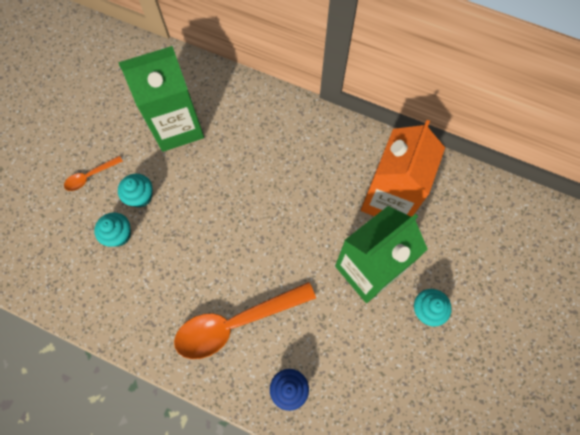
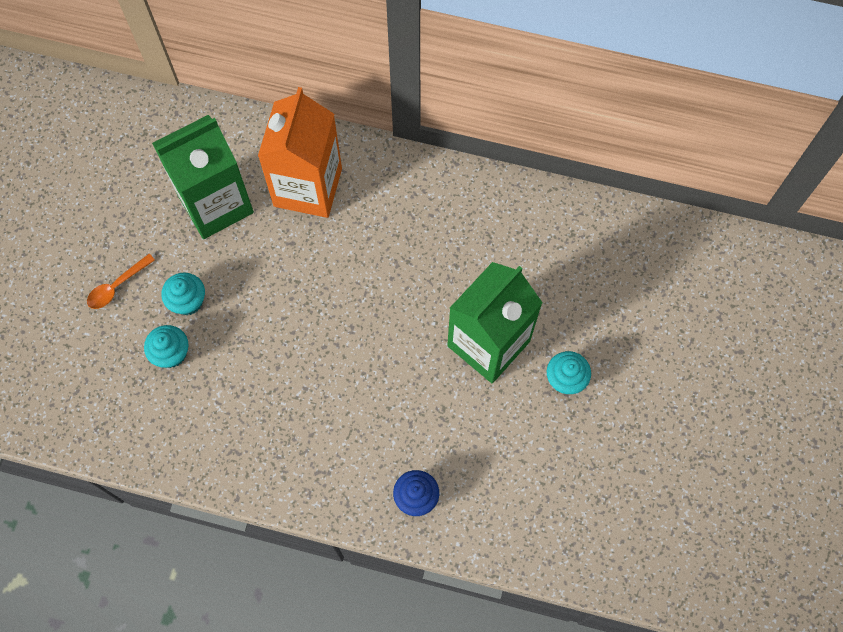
camera: 10 degrees left, 0 degrees up
(236, 323) = (339, 434): orange spoon -> none
(389, 199) = (502, 253): orange carton -> orange carton (308, 187)

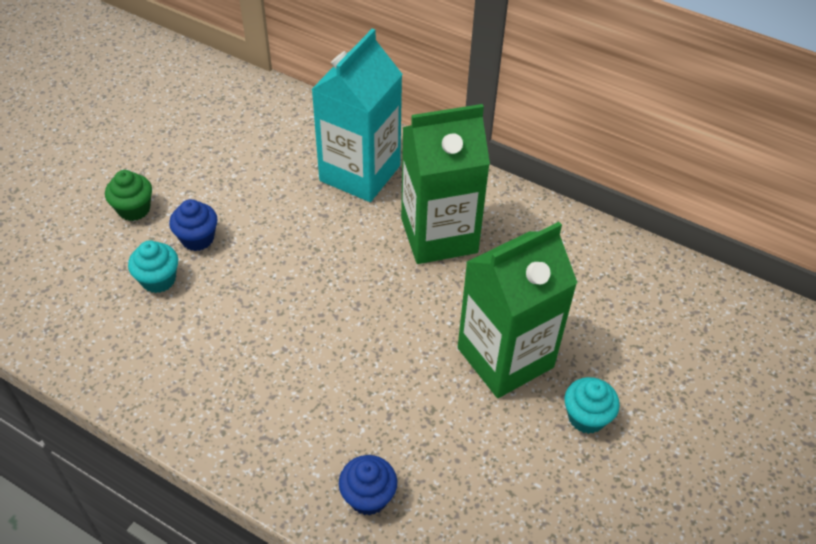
camera: 15 degrees right, 20 degrees down
(117, 286) = (134, 209): orange spoon -> green cupcake
(188, 301) = (197, 239): turquoise cupcake -> blue cupcake
(215, 204) = (263, 166): green carton -> green carton (439, 235)
(308, 187) = (360, 173): orange carton -> turquoise carton

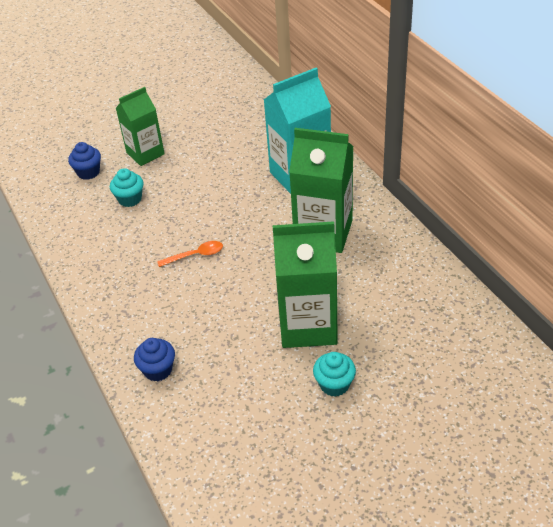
camera: 35 degrees right, 5 degrees down
(134, 209) = (145, 153): green cupcake -> green carton
(197, 239) = (169, 183): blue cupcake -> blue cupcake (88, 172)
(304, 323) = (195, 255): none -> orange spoon

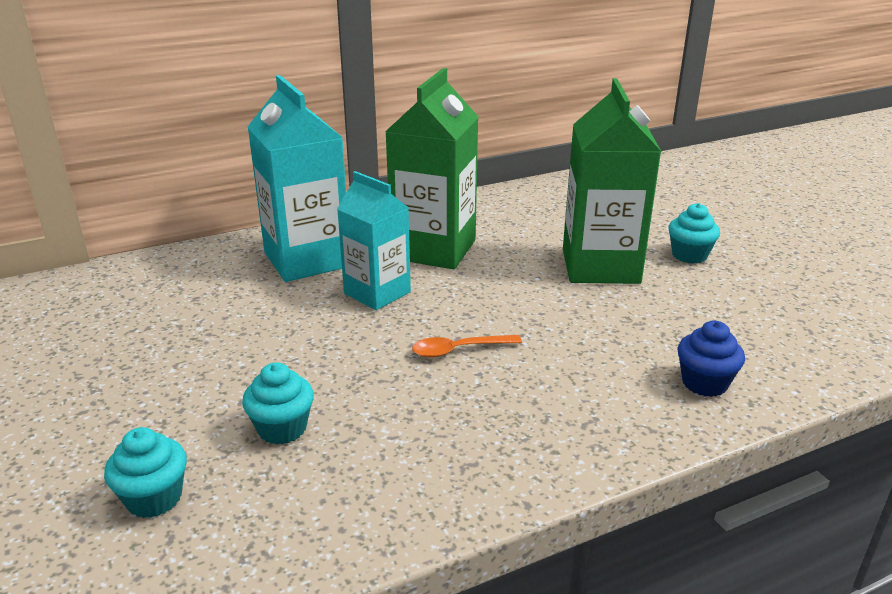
camera: 90 degrees left, 15 degrees down
(88, 172) = (154, 498): blue cupcake -> turquoise cupcake
(145, 153) = (144, 412): green carton -> none
(195, 255) = (459, 350): orange spoon -> orange spoon turned 90 degrees counterclockwise
(260, 213) = (377, 293): none -> turquoise carton

